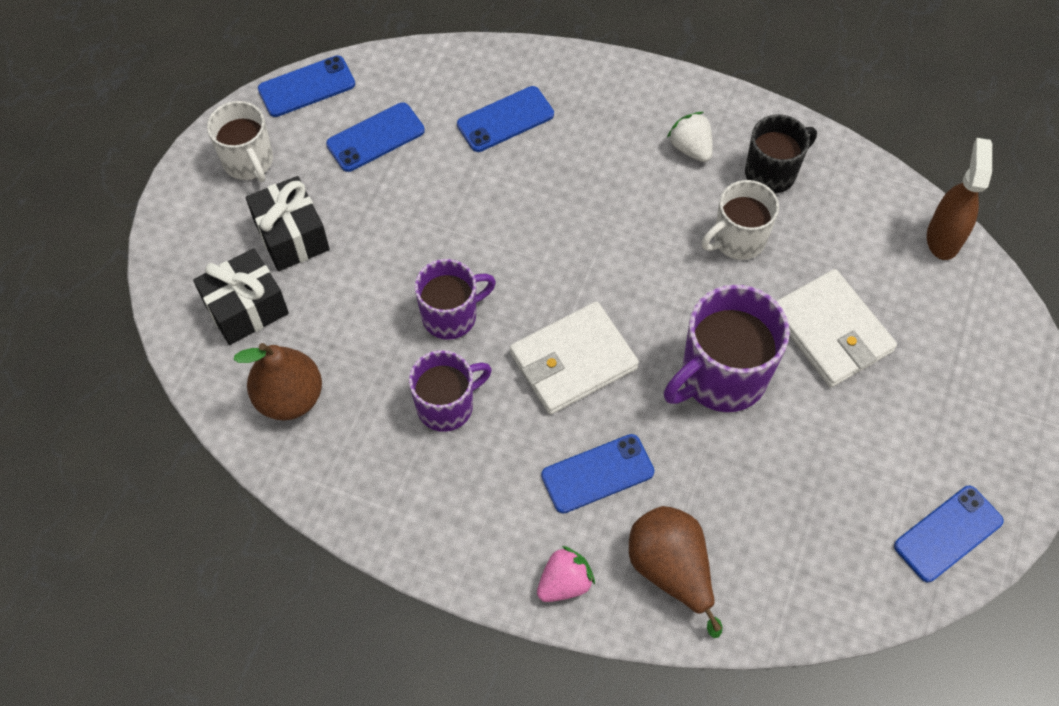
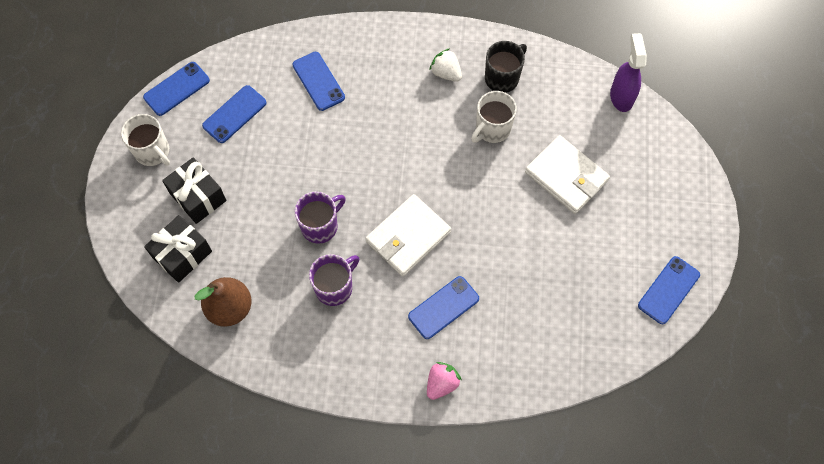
camera: 15 degrees left, 5 degrees up
(505, 119) = (318, 81): blue phone -> blue phone turned 75 degrees counterclockwise
(671, 570) = (505, 357): brown pear -> none
(721, 377) = (505, 224): purple mug -> none
(943, 238) = (621, 96): brown spray bottle -> purple spray bottle

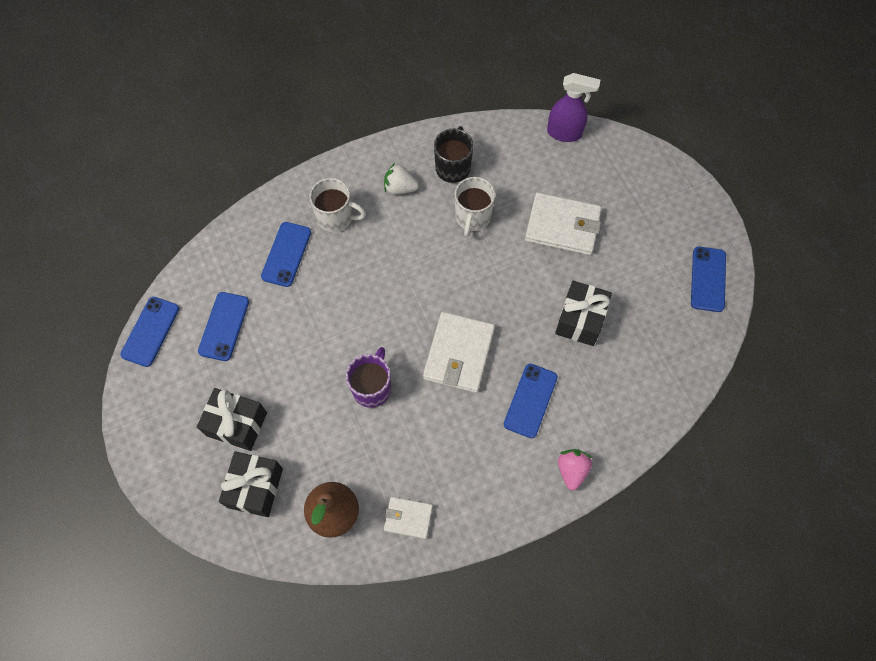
camera: 30 degrees left, 0 degrees up
(153, 152) = (164, 404): white mug -> white mug (336, 217)
(285, 345) = (408, 518): none -> white wallet
(318, 81) = (286, 254): blue phone -> blue phone turned 75 degrees clockwise
(335, 287) = (421, 437): purple mug -> none
(530, 264) = (580, 320): none -> black gift
(621, 96) = (565, 133): purple spray bottle -> purple spray bottle turned 135 degrees clockwise

